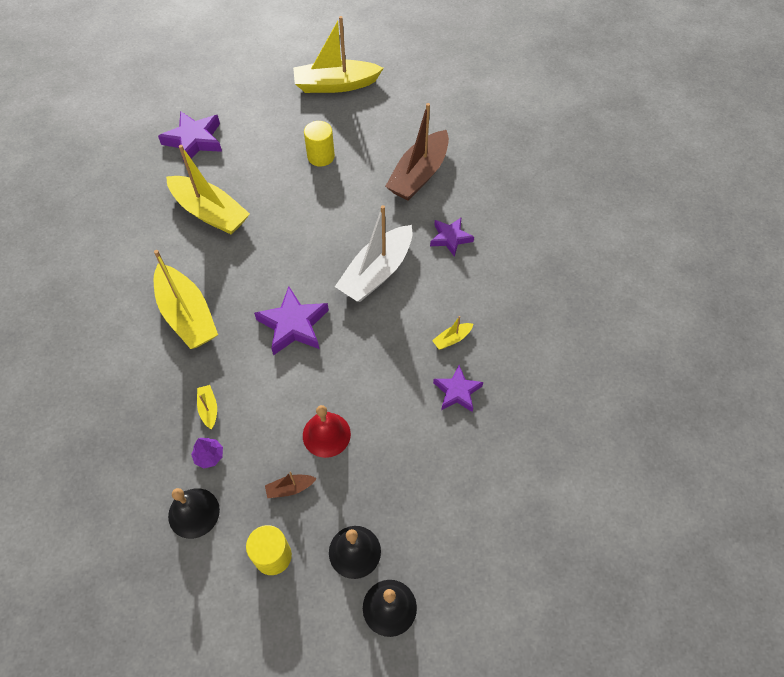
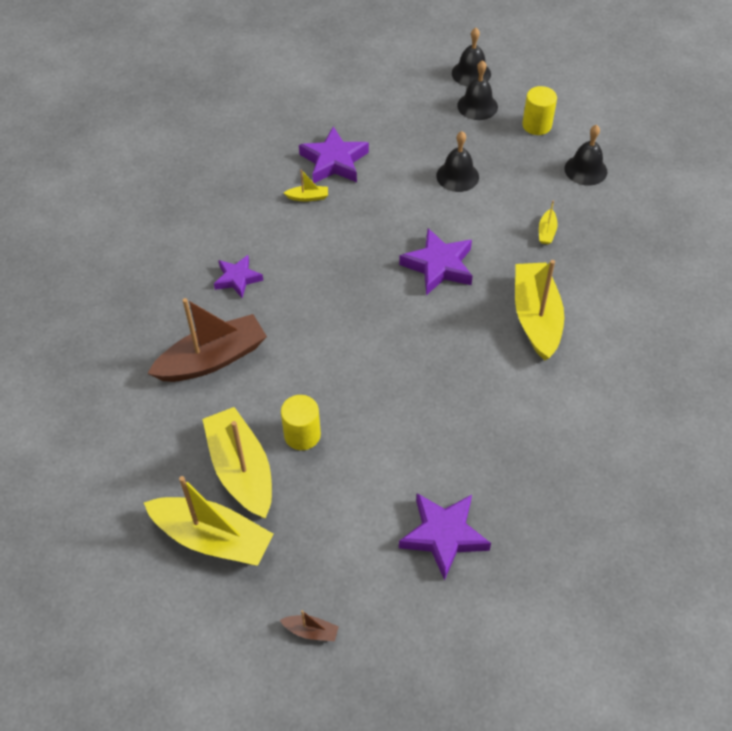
camera: 150 degrees left, 5 degrees down
(209, 456) = (559, 199): purple tree -> none
(210, 213) = (467, 419): yellow boat -> yellow boat (241, 470)
(290, 488) = (504, 155): brown boat -> brown boat (311, 631)
(326, 434) = (457, 176): red bell -> black bell
(376, 272) = (332, 278): white boat -> none
(457, 391) = (334, 161): purple star -> purple star, size x1.55

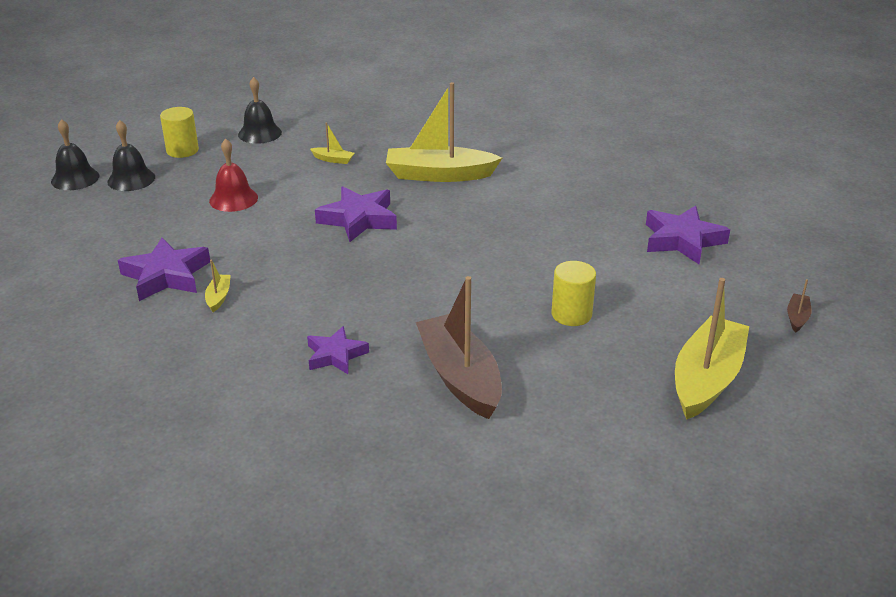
camera: 85 degrees left, 20 degrees down
(241, 470) = (618, 357): yellow boat -> none
(457, 176) = (233, 199): black bell -> red bell

